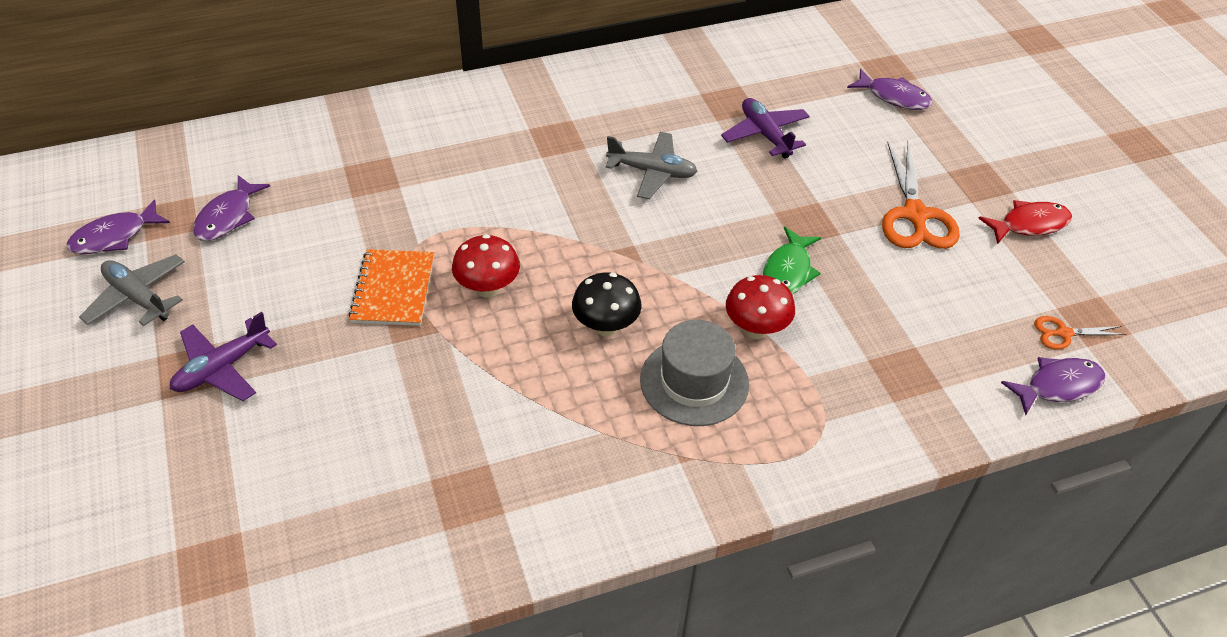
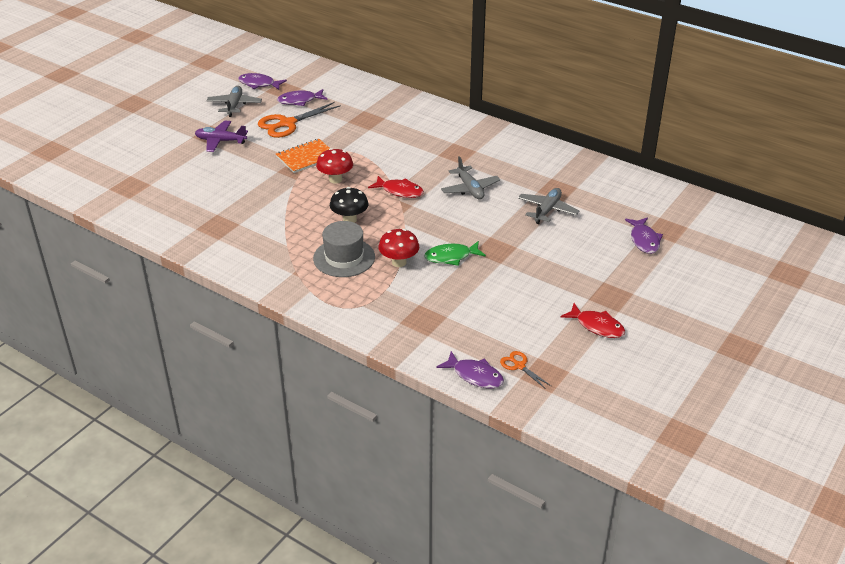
camera: 55 degrees right, 10 degrees down
(589, 238) = (400, 191): none -> red fish
(765, 134) = (547, 210): purple plane -> grey plane
(915, 215) = (549, 282): orange scissors -> orange scissors (287, 123)

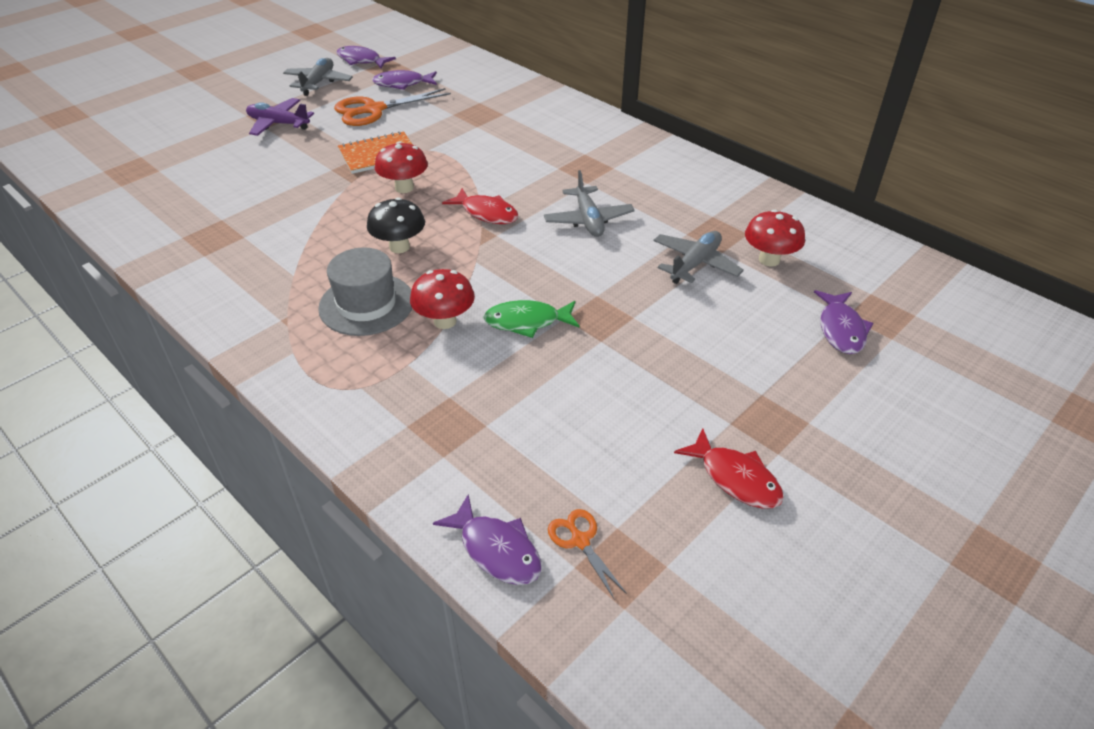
camera: 10 degrees right, 5 degrees up
(593, 203) = (769, 260): none -> red mushroom

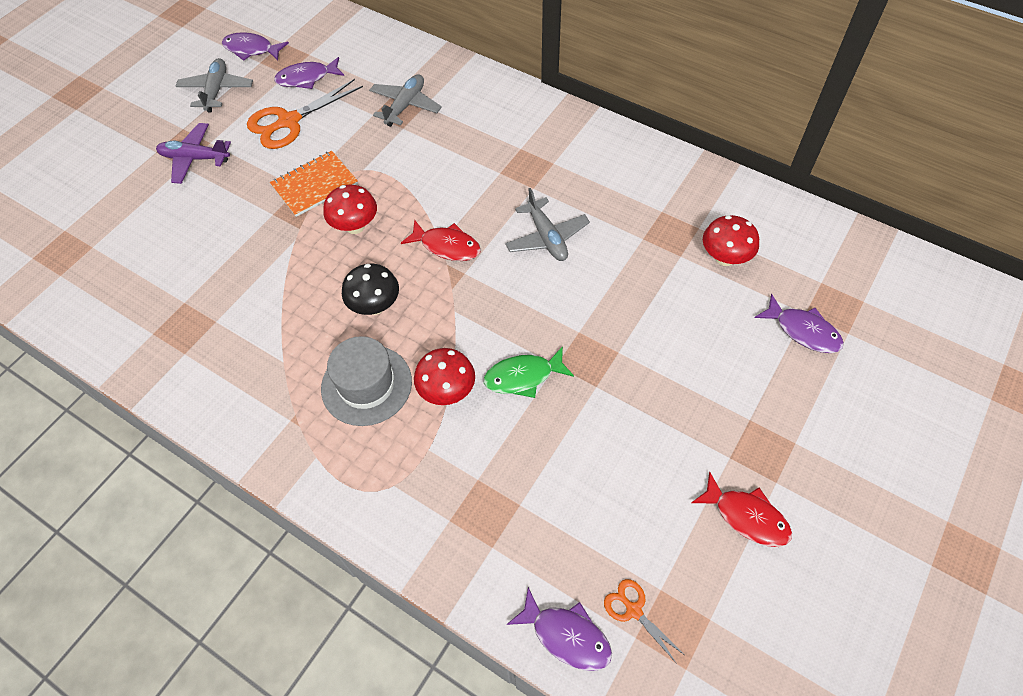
camera: 10 degrees left, 15 degrees up
(695, 264) = (659, 276): grey plane -> grey plane (405, 106)
(841, 329) = (803, 331): purple fish -> purple fish turned 45 degrees counterclockwise

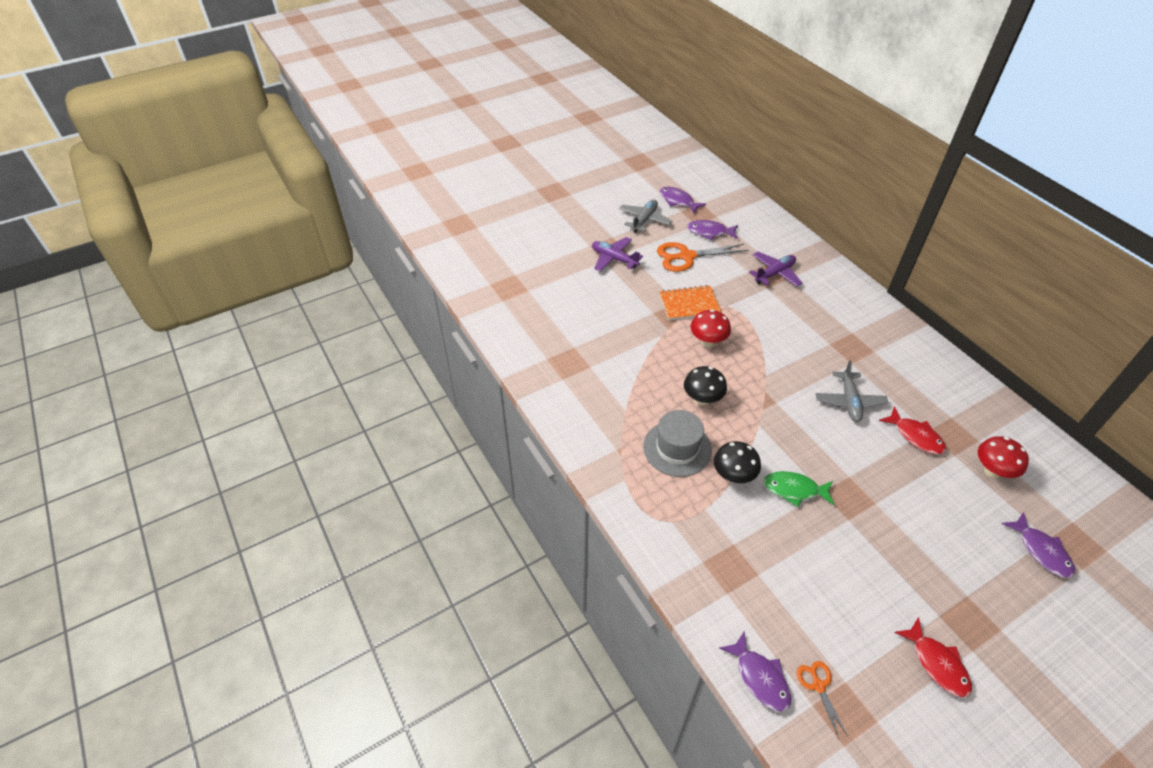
camera: 25 degrees right, 10 degrees down
(405, 106) = (774, 273): grey plane -> purple plane
(447, 246) = (770, 379): red fish -> red fish (915, 436)
(447, 391) = (733, 476): red mushroom -> black mushroom

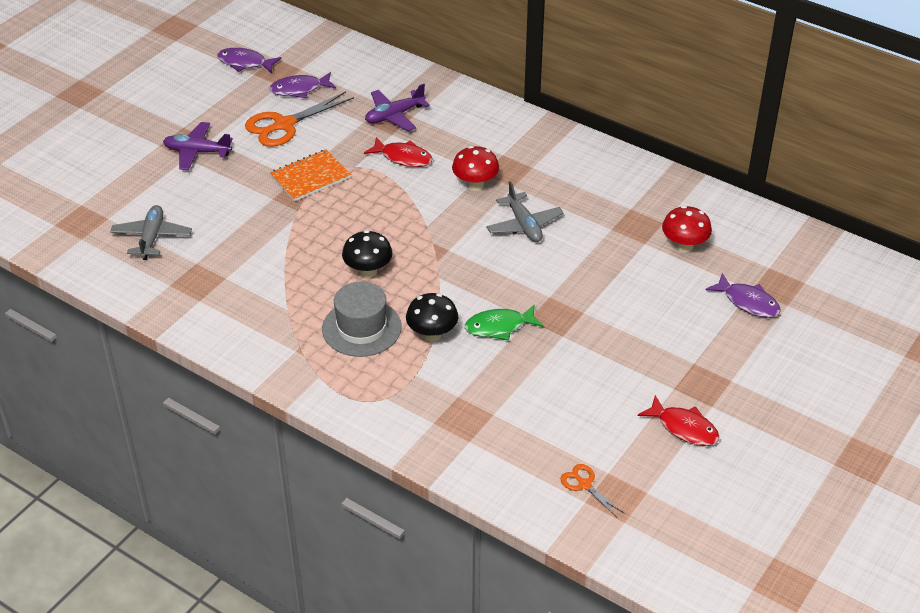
camera: 25 degrees left, 5 degrees down
(644, 220) = (213, 97): grey plane -> grey plane (152, 237)
(708, 341) = (349, 211): red mushroom -> red mushroom (475, 185)
(760, 678) = (529, 498): purple fish -> none
(774, 273) = (394, 116): purple plane -> purple plane turned 150 degrees counterclockwise
(915, 436) = (601, 238): red fish -> red fish (403, 157)

